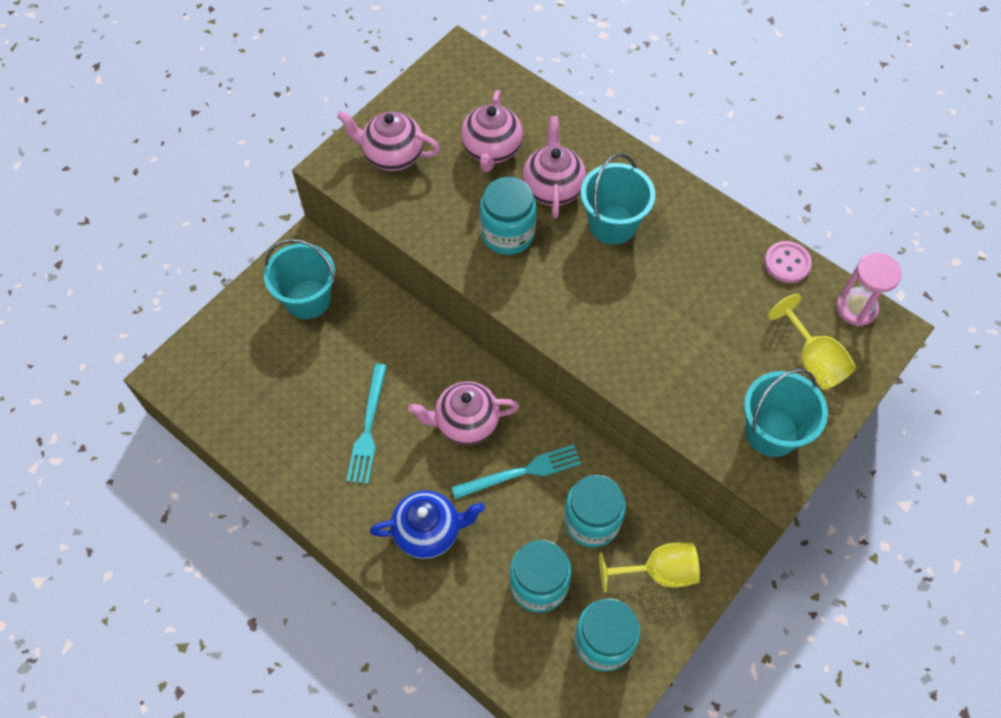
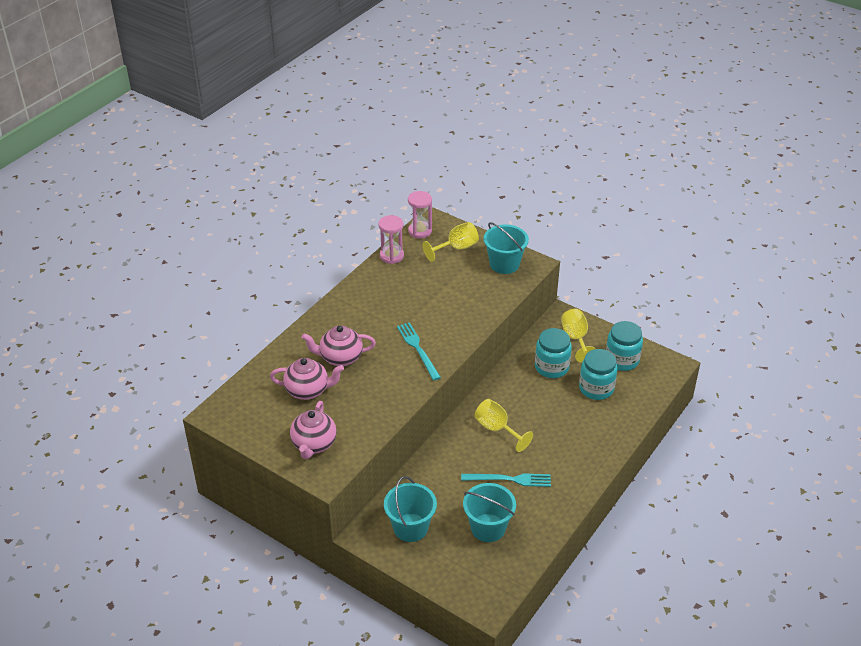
camera: 95 degrees left, 20 degrees down
(429, 531) = (575, 441): blue teapot -> none
(465, 423) = (497, 429): pink teapot -> yellow goblet
(507, 234) = (380, 378): turquoise jar -> none
(521, 472) = (526, 400): turquoise fork -> turquoise fork (418, 349)
(612, 224) = (368, 329): turquoise bucket -> turquoise bucket (488, 528)
(787, 263) = (391, 256): pink button -> pink hourglass

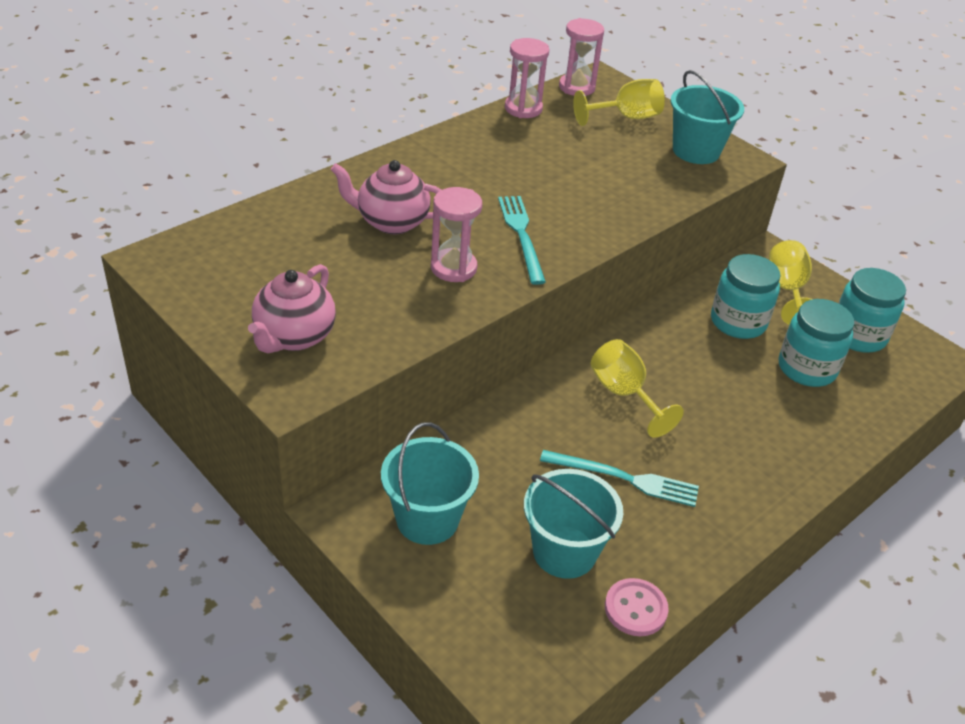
camera: 10 degrees right, 0 degrees up
(308, 390) = (320, 256): pink teapot -> none
(386, 380) = (453, 268): none -> pink hourglass
(532, 549) = (635, 609): none -> pink button

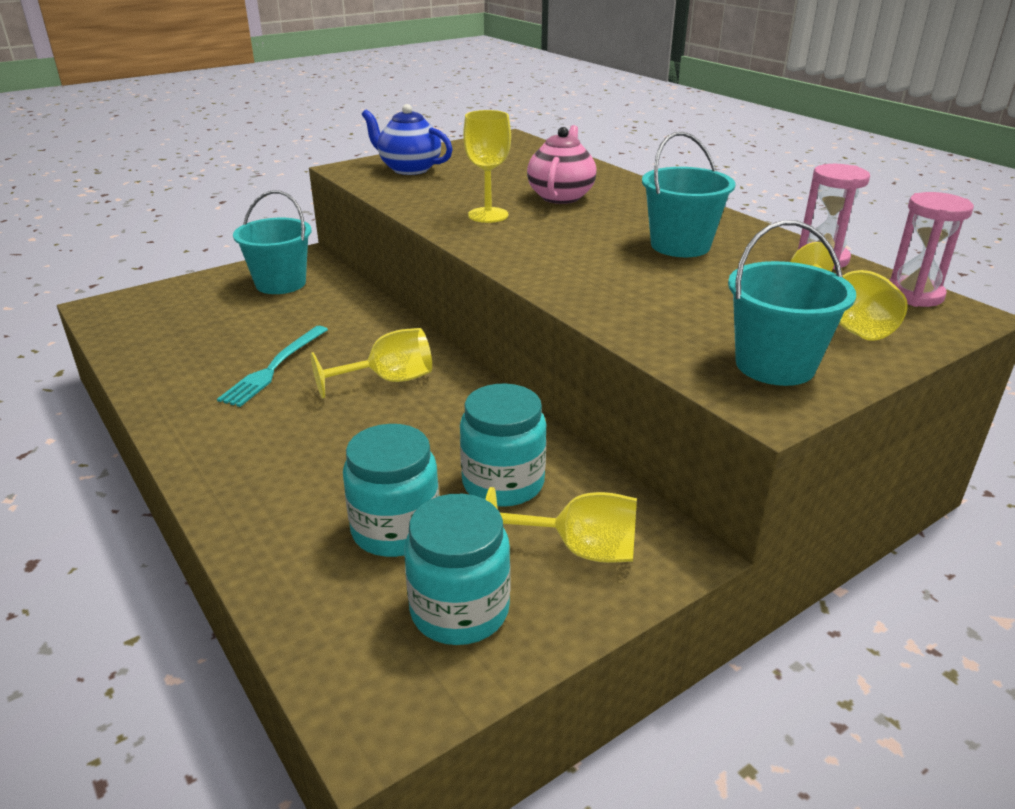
camera: 100 degrees right, 10 degrees down
(294, 337) = (409, 169): pink teapot -> blue teapot
(453, 268) = (488, 215): pink hourglass -> yellow goblet
(521, 235) = (541, 243): turquoise fork -> none
(564, 552) = (212, 332): turquoise bucket -> turquoise bucket (680, 245)
(635, 609) = (132, 356): pink button -> none

